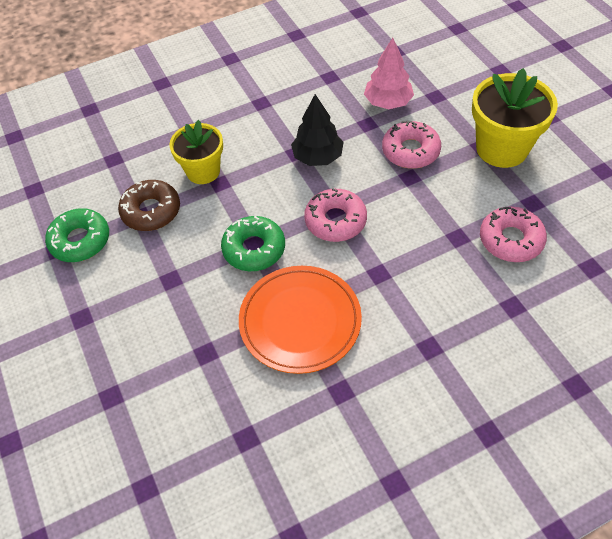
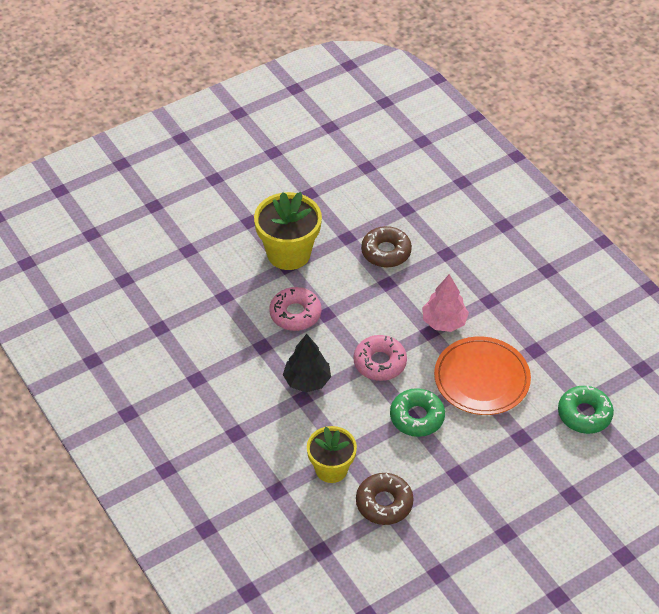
camera: 100 degrees left, 5 degrees down
(80, 240) = (425, 555): green donut -> green donut (584, 414)
(388, 102) = (233, 331): pink tree -> pink tree (444, 322)
(511, 240) = (386, 252): pink donut -> brown donut

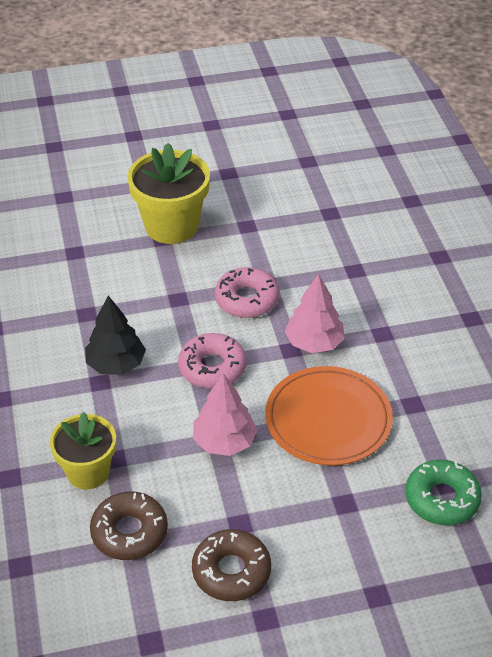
camera: 20 degrees right, 5 degrees down
(295, 314) = (143, 290): pink donut -> pink donut (247, 299)
(386, 252) = (284, 251): brown donut -> brown donut (231, 571)
(417, 417) = (224, 442): green donut -> pink tree

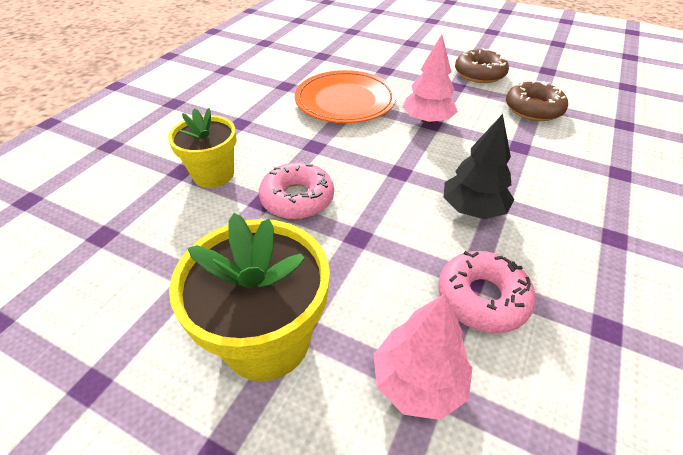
camera: 140 degrees left, 0 degrees up
(88, 472) = (547, 148): yellow flower pot -> yellow flower pot (213, 174)
(212, 367) = (388, 164): pink donut -> pink donut (482, 298)
(314, 343) = (292, 141): pink tree -> pink tree (418, 381)
(442, 499) = (333, 52): green donut -> none

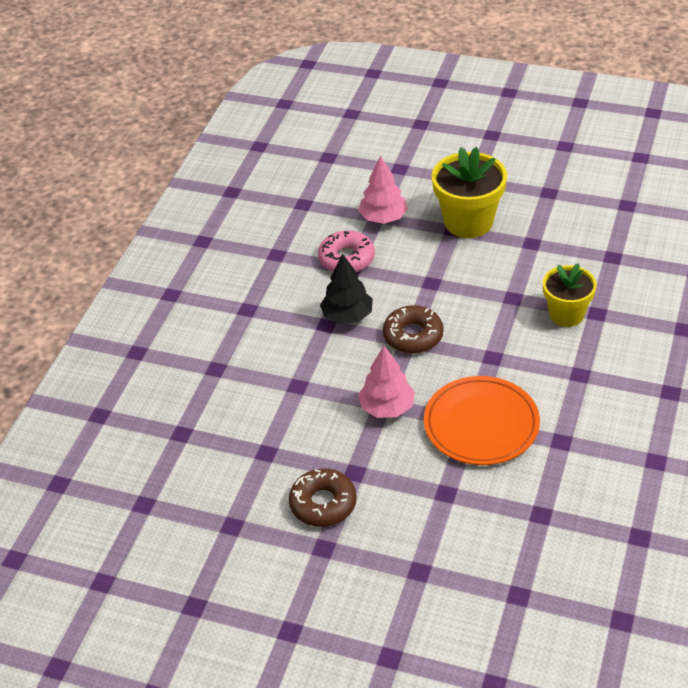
camera: 175 degrees right, 0 degrees up
(297, 198) = (486, 304): pink donut -> none
(533, 109) = (271, 443): brown donut -> brown donut (413, 336)

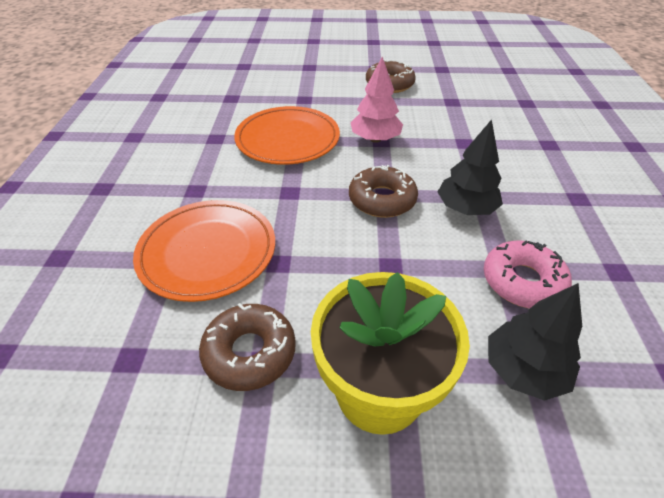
camera: 160 degrees right, 0 degrees up
(383, 218) = (523, 370): pink tree -> black tree
(539, 249) = (249, 352): none -> brown donut
(566, 314) = (207, 252): yellow flower pot -> orange plate

